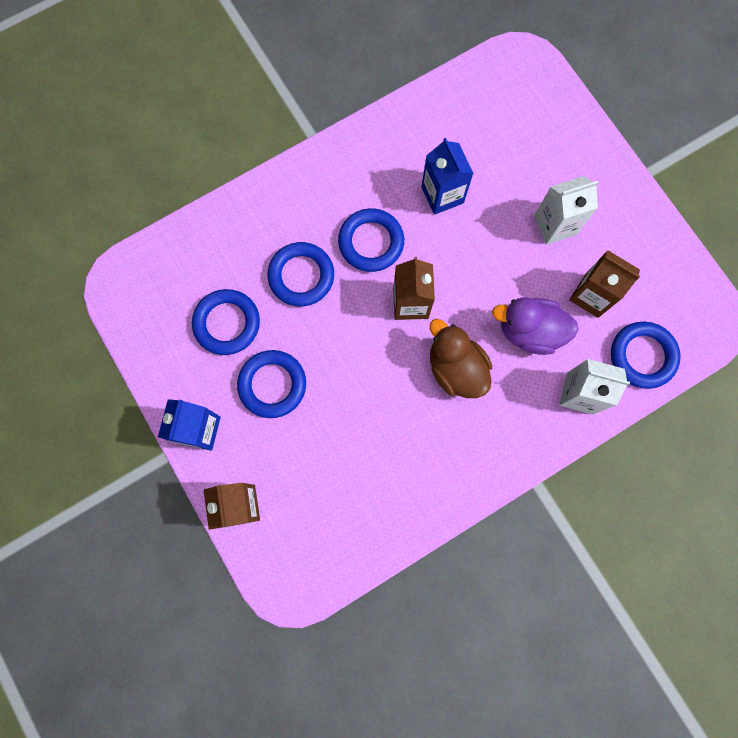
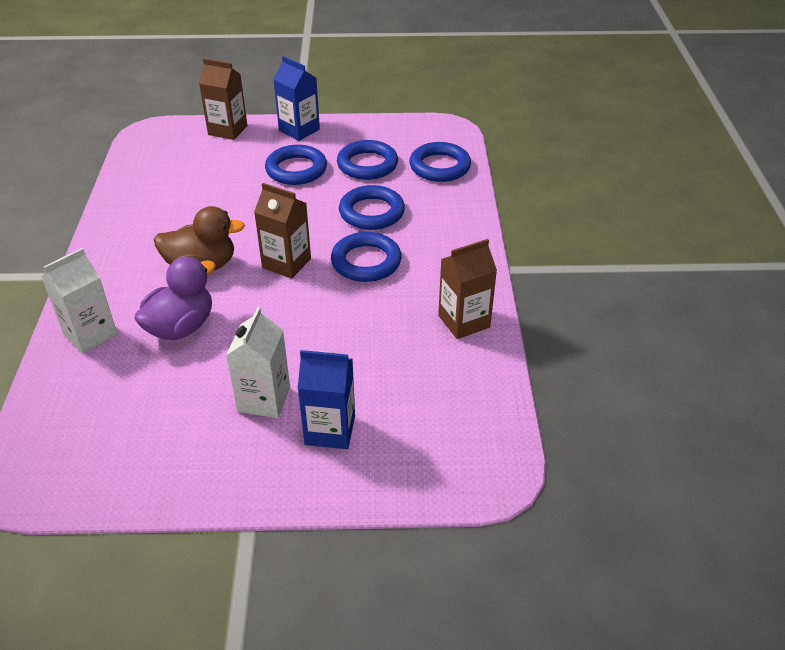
camera: 120 degrees right, 35 degrees down
(442, 195) = (373, 327): blue carton -> blue carton (330, 430)
(591, 295) = (164, 390): brown carton -> brown carton (464, 321)
(642, 356) = (66, 398): blue ring -> blue ring (440, 167)

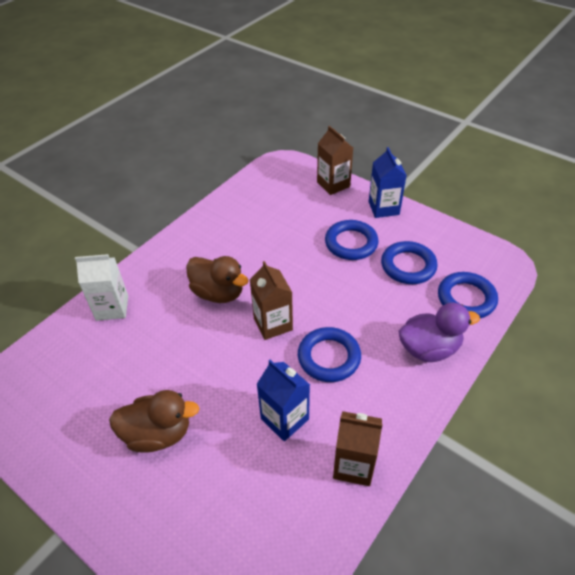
camera: 40 degrees right, 5 degrees up
(181, 327) = (163, 336): purple duck -> purple duck (429, 348)
(264, 399) = (158, 434): white carton -> brown duck
(330, 430) = (173, 494): blue carton -> blue carton (284, 419)
(371, 212) = (372, 313): blue ring -> none

